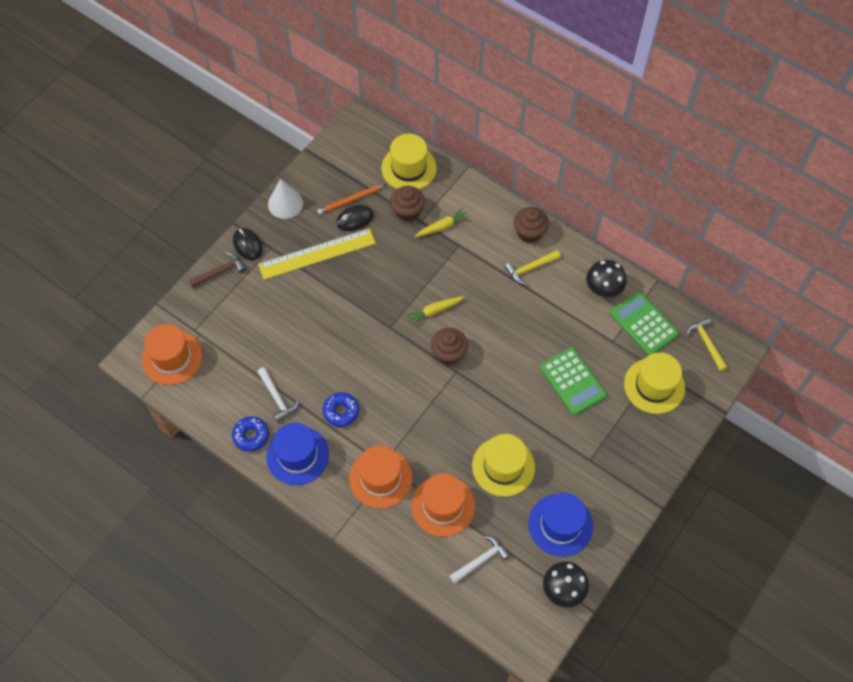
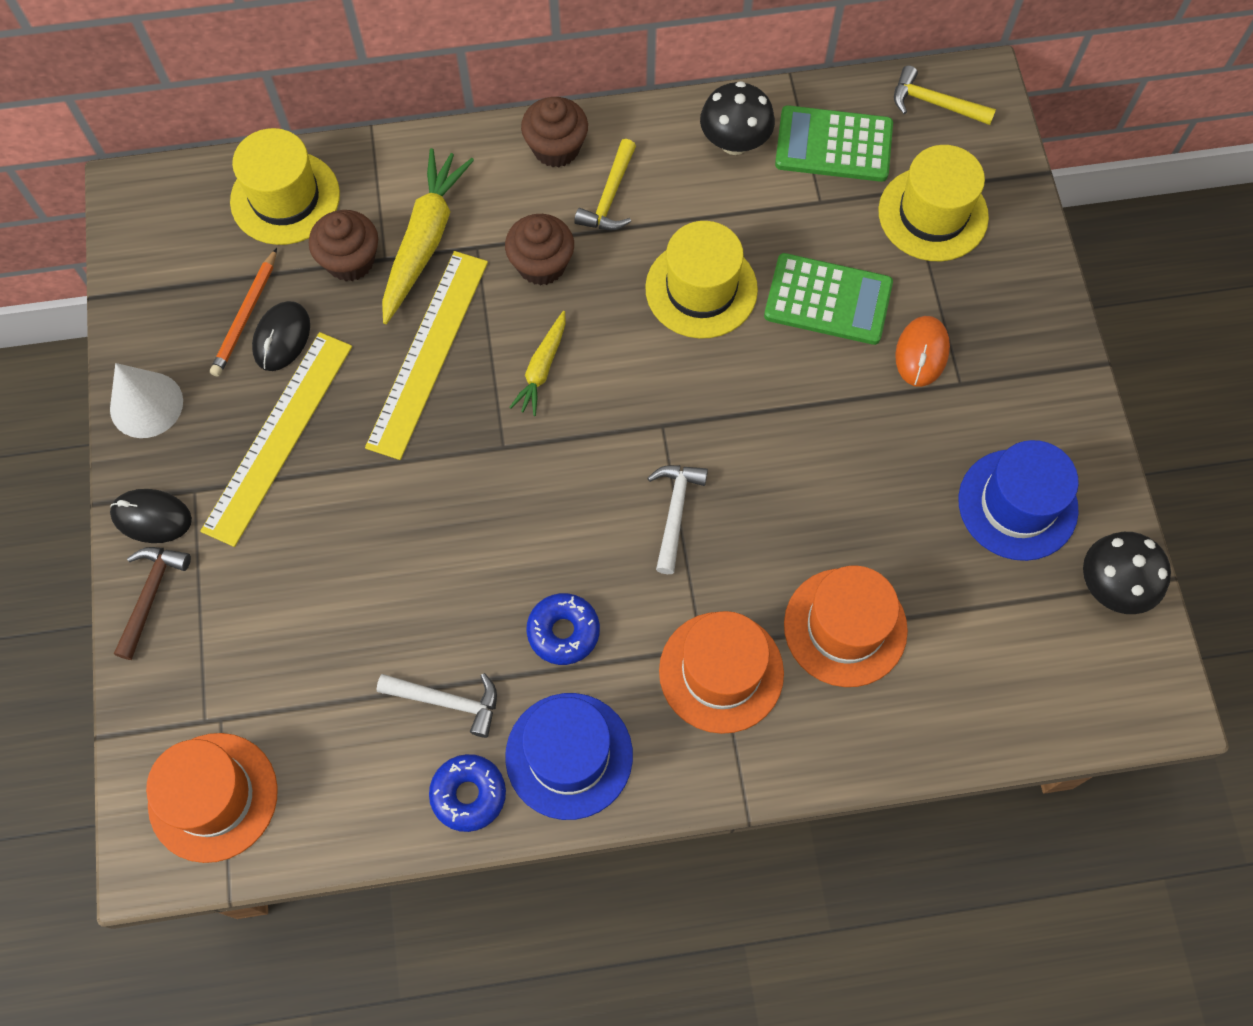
camera: 45 degrees left, 5 degrees up
(400, 269) = (428, 353): none -> yellow ruler
(442, 226) = (425, 241): yellow carrot -> yellow carrot, size x1.76
(449, 353) = (625, 409): brown cupcake -> brown cupcake (541, 264)
(481, 560) = (973, 651): white hammer -> white hammer (675, 512)
(503, 466) = (864, 497): yellow hat -> yellow hat (701, 289)
(587, 434) = (921, 353): none -> orange mouse

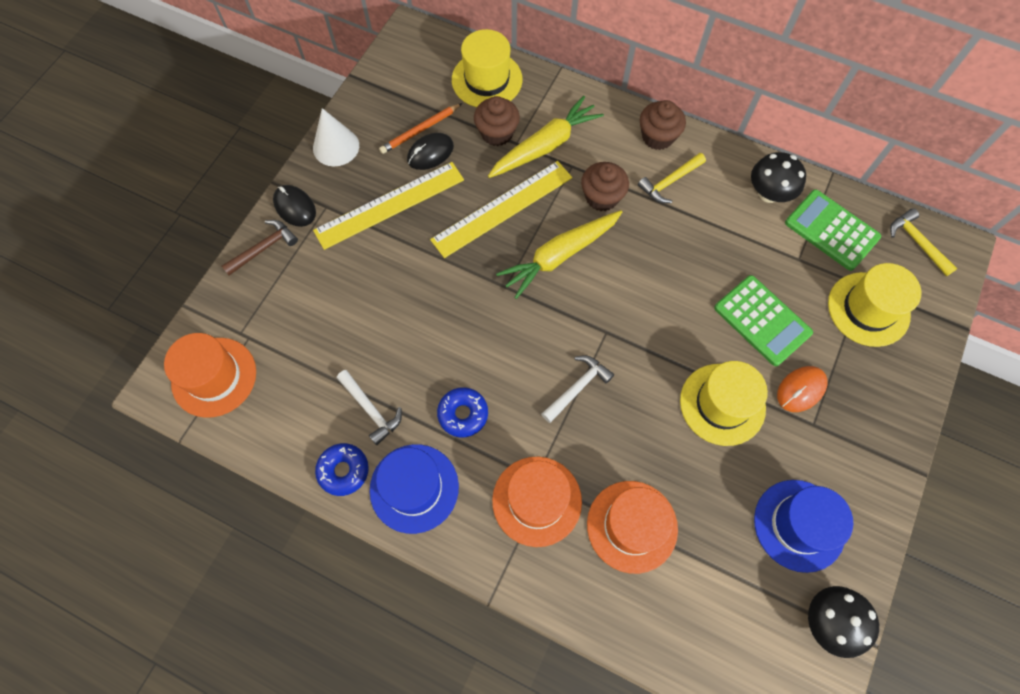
camera: 35 degrees right, 0 degrees up
(542, 368) = (559, 256): yellow carrot -> yellow carrot, size x1.76
(701, 289) = (687, 267): yellow hat -> yellow hat (722, 404)

